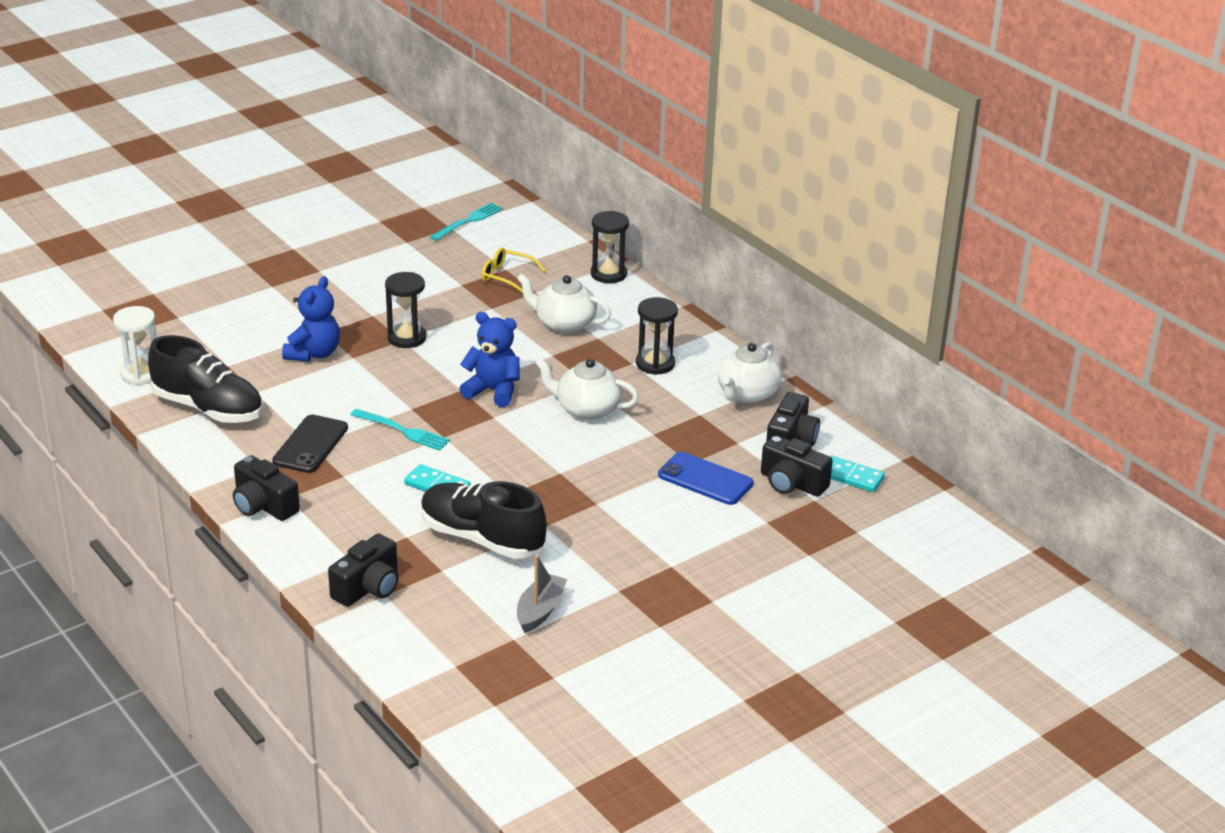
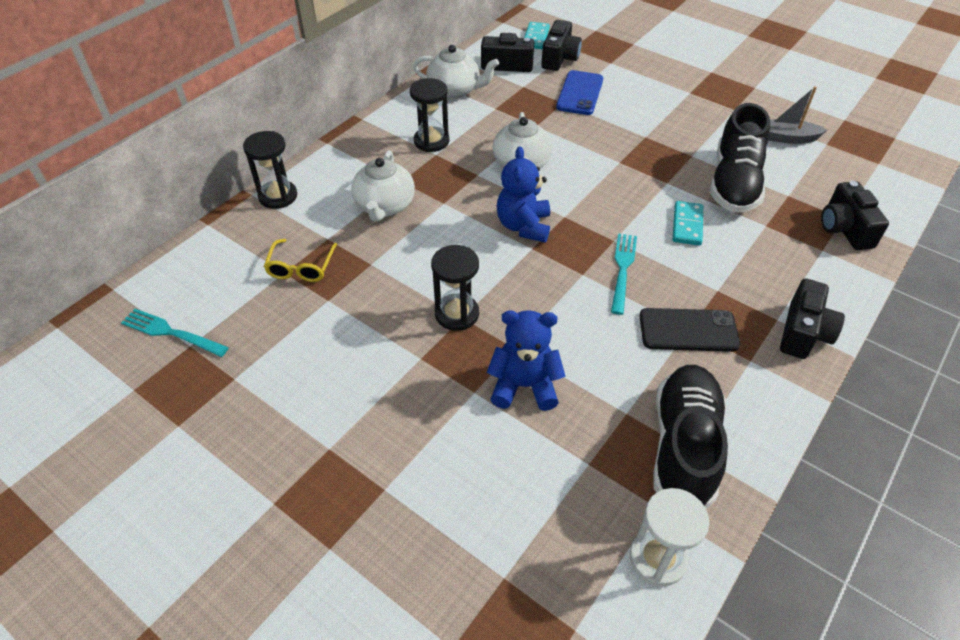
camera: 105 degrees left, 15 degrees up
(368, 588) = (844, 229): black camera -> black camera turned 120 degrees counterclockwise

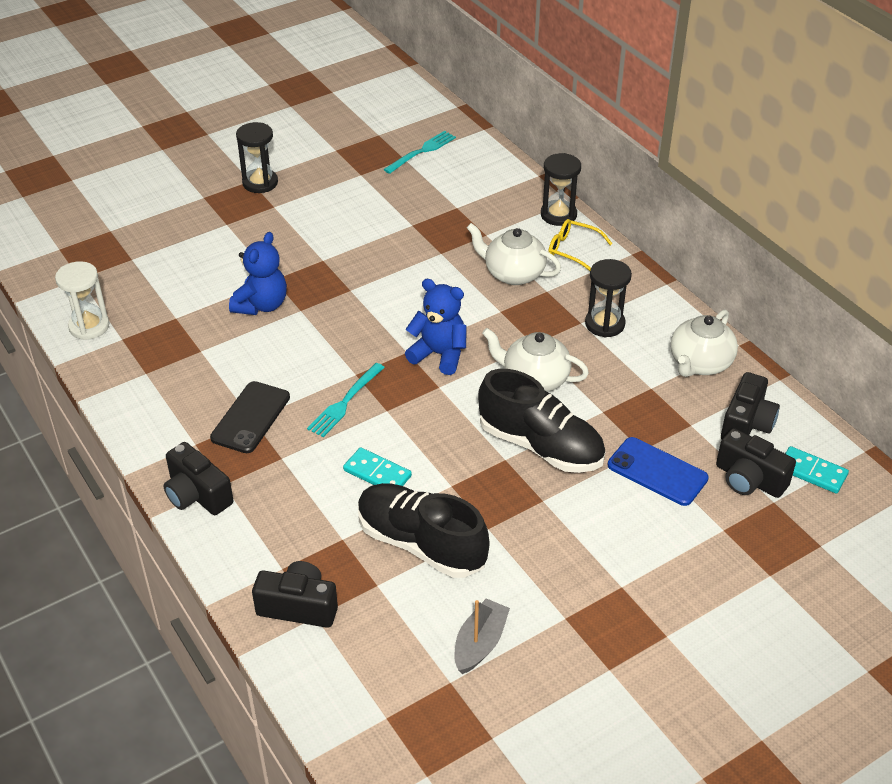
camera: 110 degrees right, 5 degrees down
(301, 267) = (458, 216): yellow glasses -> yellow glasses (573, 250)
(457, 314) = (355, 288): black hourglass -> black hourglass (260, 183)
(622, 269) = (345, 402): turquoise fork -> turquoise fork turned 90 degrees clockwise
(683, 447) = (151, 370): black shoe -> black shoe (540, 446)

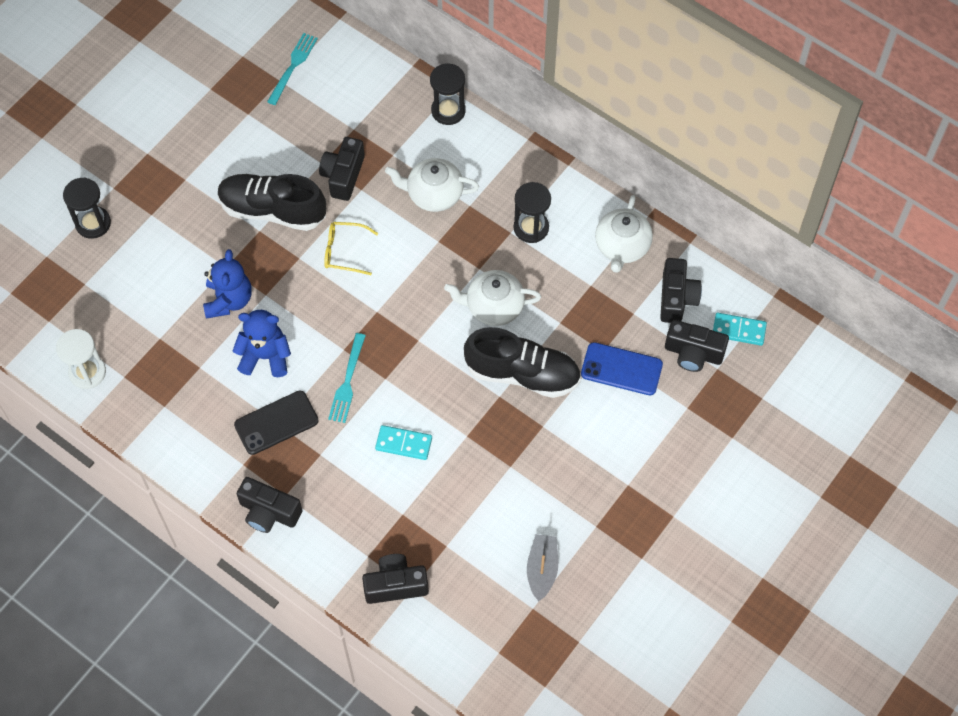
camera: 20 degrees left, 20 degrees up
(251, 417) = (276, 423): black phone -> black phone turned 60 degrees clockwise
(260, 183) = (158, 153): black hourglass -> black hourglass (93, 223)
(421, 544) = (465, 498): black shoe -> black shoe (273, 210)
(428, 238) = (343, 175): none -> black camera
(439, 354) = (405, 306): blue teddy bear -> blue teddy bear (265, 356)
(573, 250) = (476, 150): yellow glasses -> yellow glasses (345, 251)

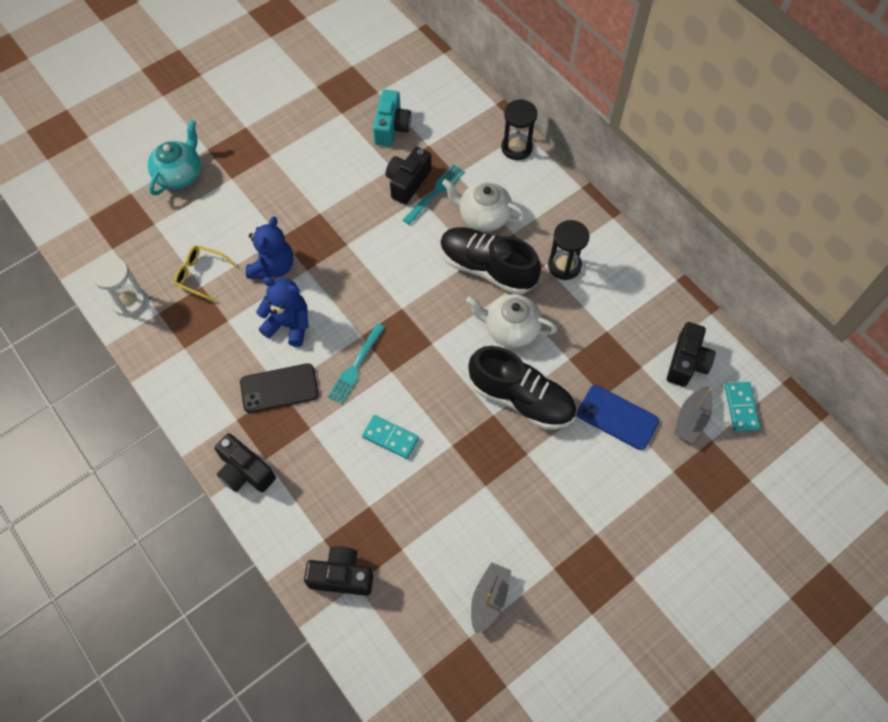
camera: 15 degrees right, 0 degrees up
(93, 223) = (179, 174): black hourglass -> turquoise teapot
(273, 210) = (337, 198): black shoe -> black shoe (487, 268)
(293, 66) = (392, 83): turquoise fork -> turquoise fork (435, 193)
(307, 118) = (391, 127): none -> turquoise camera
(345, 251) = (389, 248): yellow glasses -> yellow glasses (201, 275)
(622, 247) = (645, 302): white teapot -> none
(693, 353) = (691, 419): black camera -> grey boat
(739, 330) = (741, 407): turquoise domino -> turquoise domino turned 60 degrees clockwise

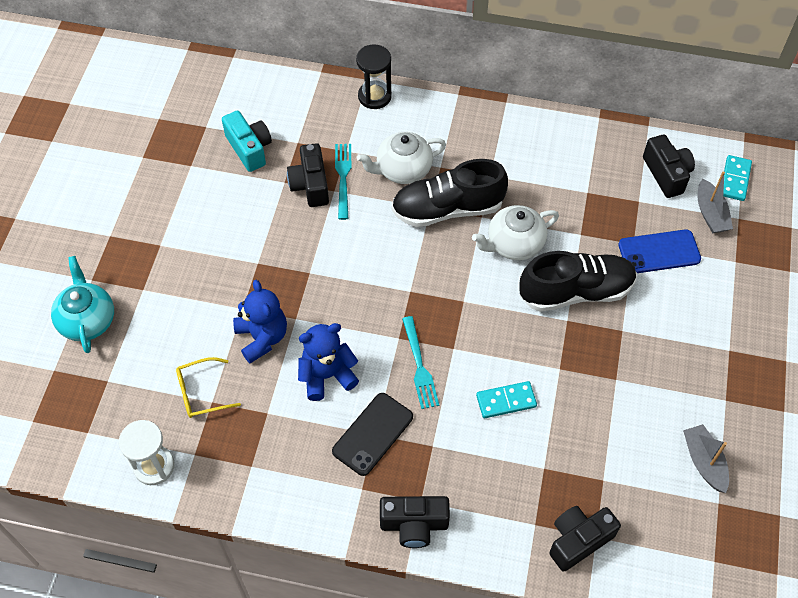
camera: 40 degrees left, 5 degrees down
(564, 265) = (506, 165): black hourglass -> none
(741, 407) = (735, 179): turquoise domino -> turquoise domino turned 60 degrees clockwise

